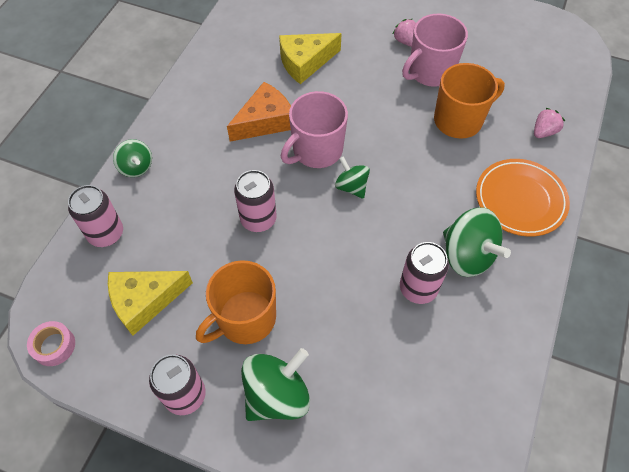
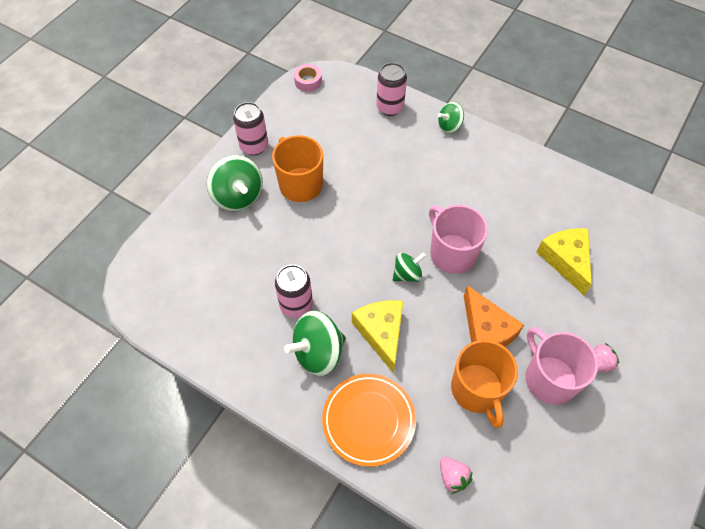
camera: 100 degrees right, 0 degrees up
(145, 301) = (329, 128): yellow cheese -> yellow cheese (381, 333)
(258, 219) = (385, 201): pink can -> none
(265, 121) = (490, 218): orange cheese -> orange cheese (486, 330)

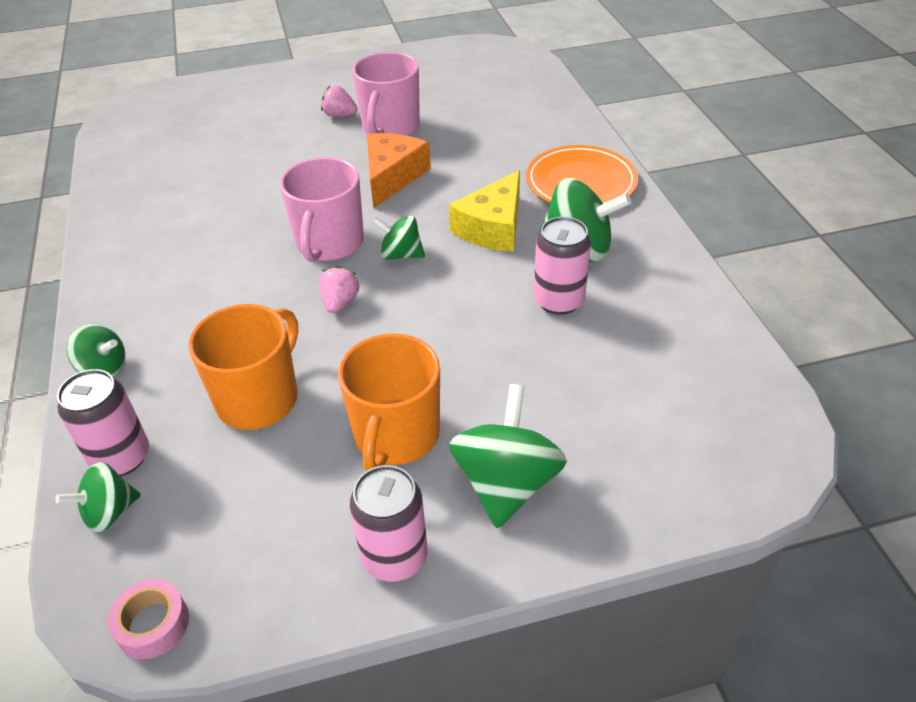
camera: 135 degrees left, 15 degrees down
(366, 93) = (109, 512): none -> green spinning top
(453, 477) = (548, 124): pink strawberry -> pink strawberry (340, 303)
(477, 390) = (459, 151): orange mug -> orange mug (259, 398)
(566, 260) = (240, 177): yellow cheese -> none

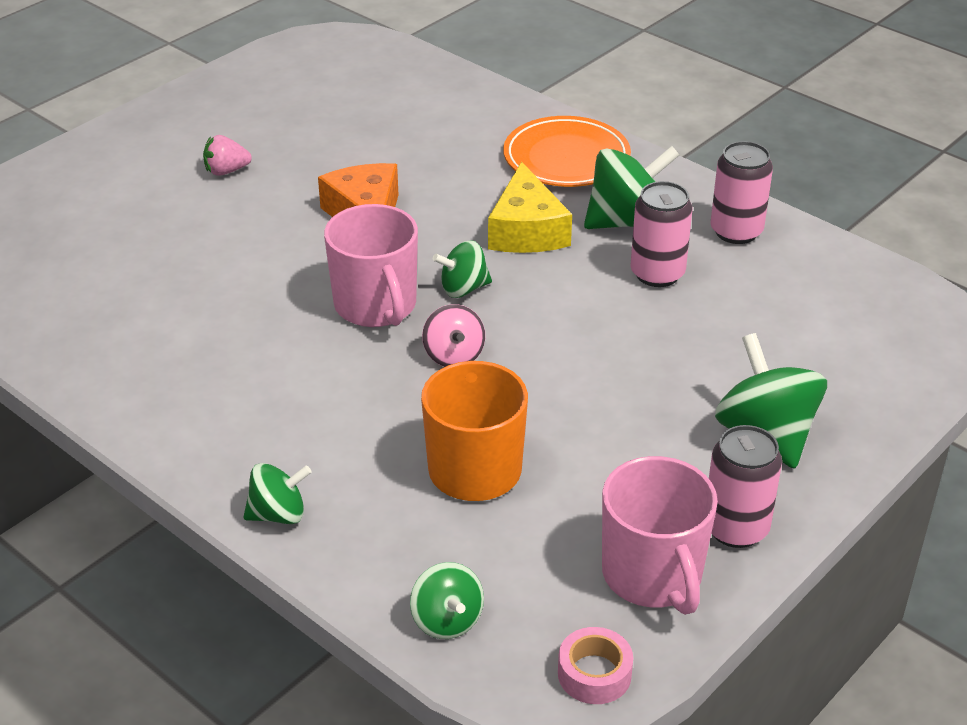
camera: 35 degrees left, 5 degrees down
(109, 512) = (447, 620): green spinning top -> green spinning top turned 45 degrees counterclockwise
(121, 457) = (400, 575): pink can -> pink can (736, 231)
(340, 303) = (454, 356): pink strawberry -> pink spinning top
(390, 127) = (303, 166): pink mug -> pink mug (653, 575)
(396, 435) = (636, 441): orange mug -> none

